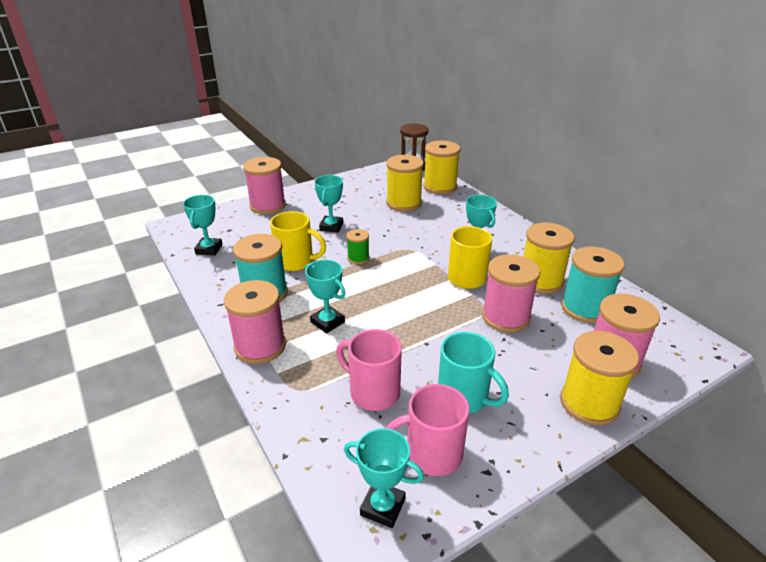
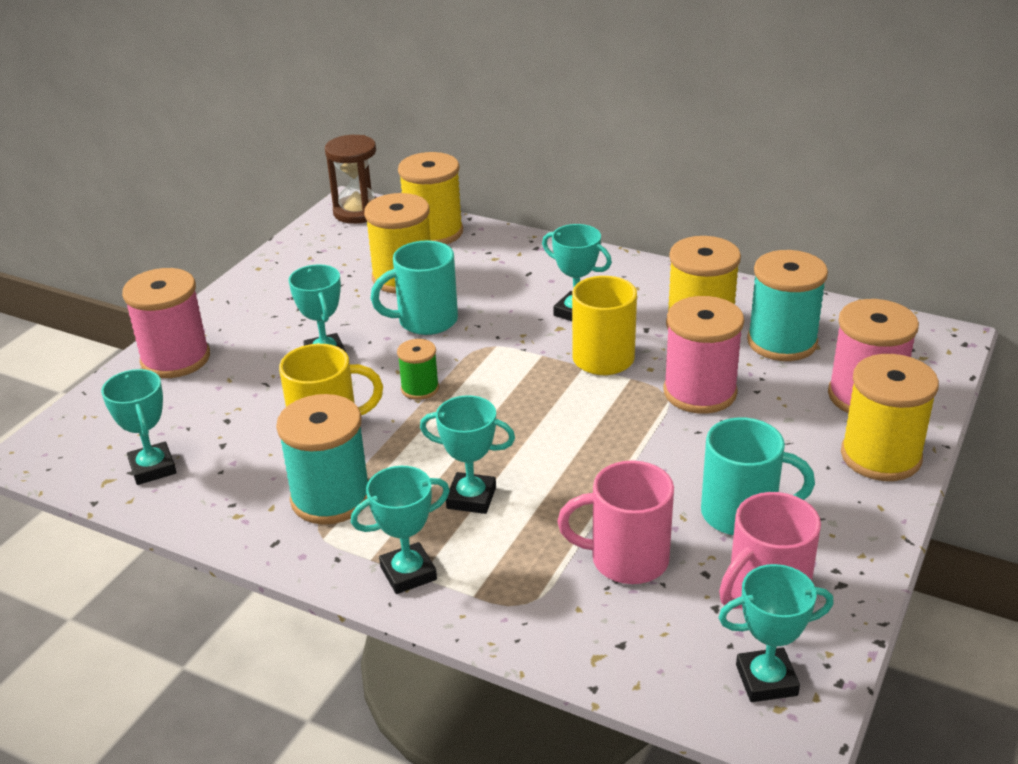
camera: 30 degrees left, 0 degrees up
(260, 346) = (408, 573): pink spool -> turquoise trophy
(394, 227) = (425, 321): none -> turquoise mug

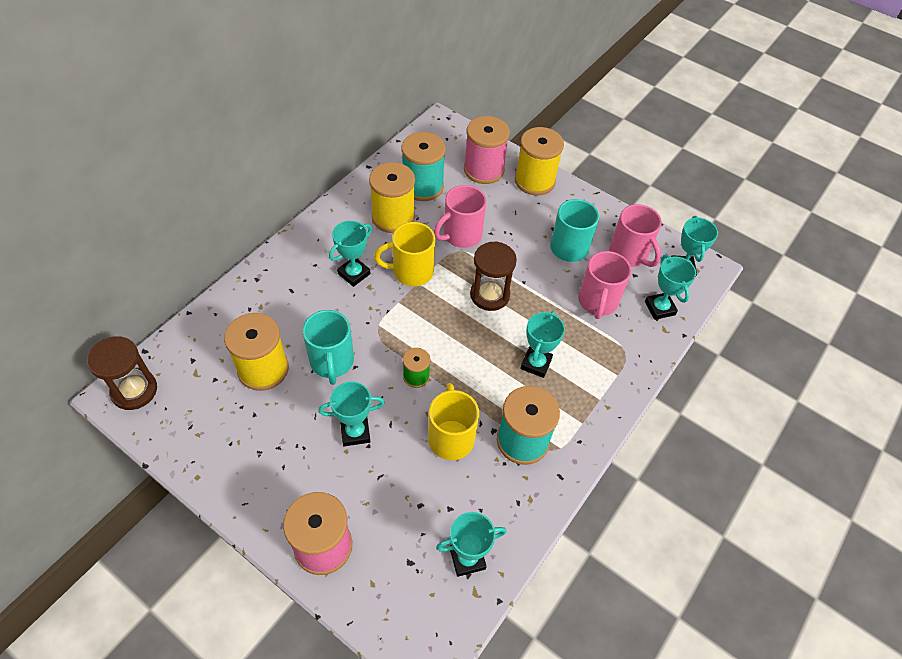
camera: 85 degrees left, 20 degrees up
(408, 573) = (596, 404): turquoise trophy -> turquoise trophy (659, 308)
(433, 232) = (200, 339): yellow spool -> none
(590, 436) = (489, 295): none -> brown hourglass
(699, 392) = (461, 235): pink spool -> pink mug

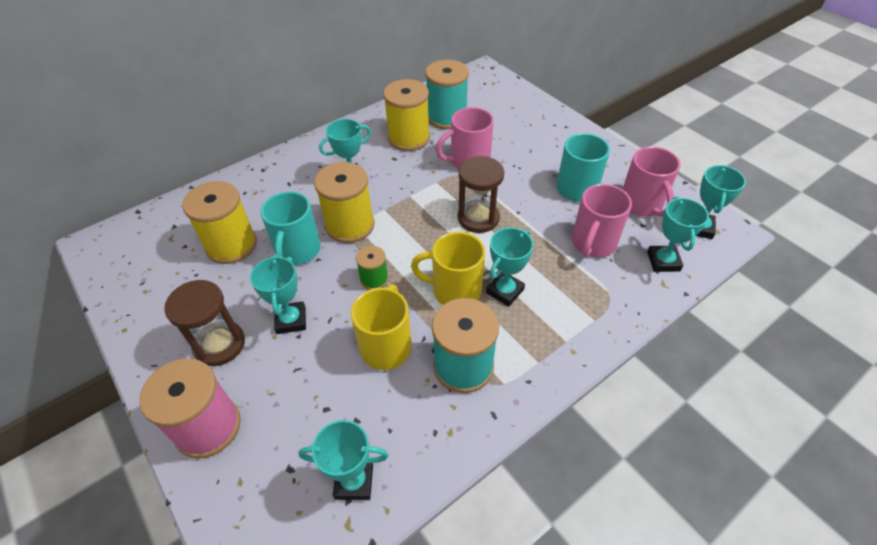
camera: 20 degrees right, 5 degrees down
(134, 390) = (111, 242): brown hourglass -> brown hourglass (219, 344)
(355, 432) = (291, 320): turquoise trophy -> turquoise trophy turned 75 degrees clockwise
(411, 272) = (407, 185): yellow mug -> yellow mug (455, 291)
(483, 170) = (511, 111): pink spool -> none
(534, 181) = (559, 127): yellow spool -> yellow spool (350, 225)

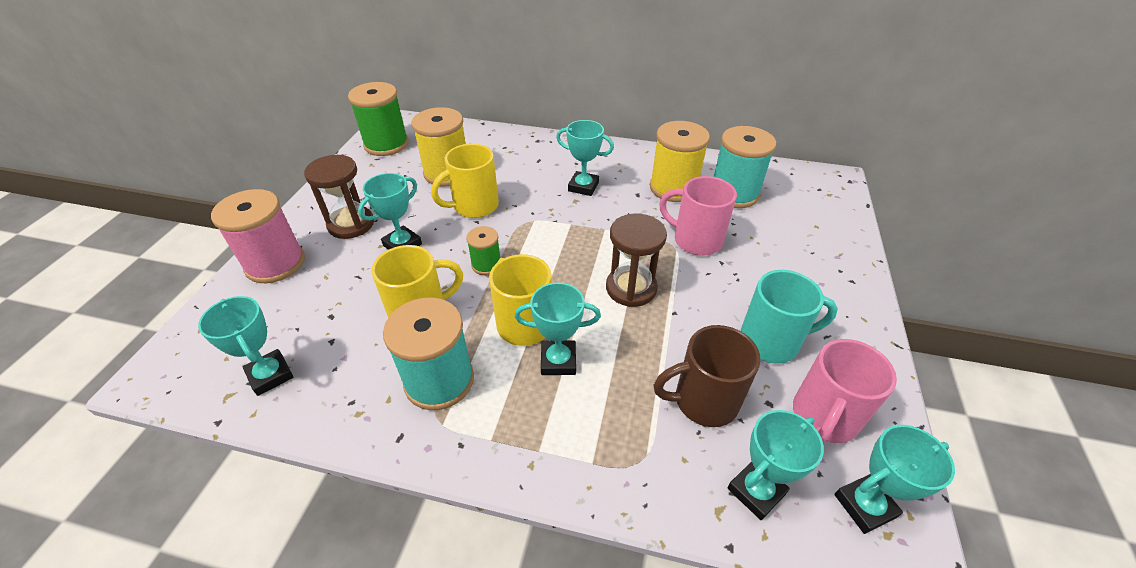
camera: 50 degrees right, 5 degrees down
(129, 265) = (386, 144): none -> green spool
(297, 251) = (474, 206): turquoise mug -> yellow mug
(350, 225) = (530, 216): yellow spool -> none
(593, 243) = (703, 401): pink mug -> brown mug

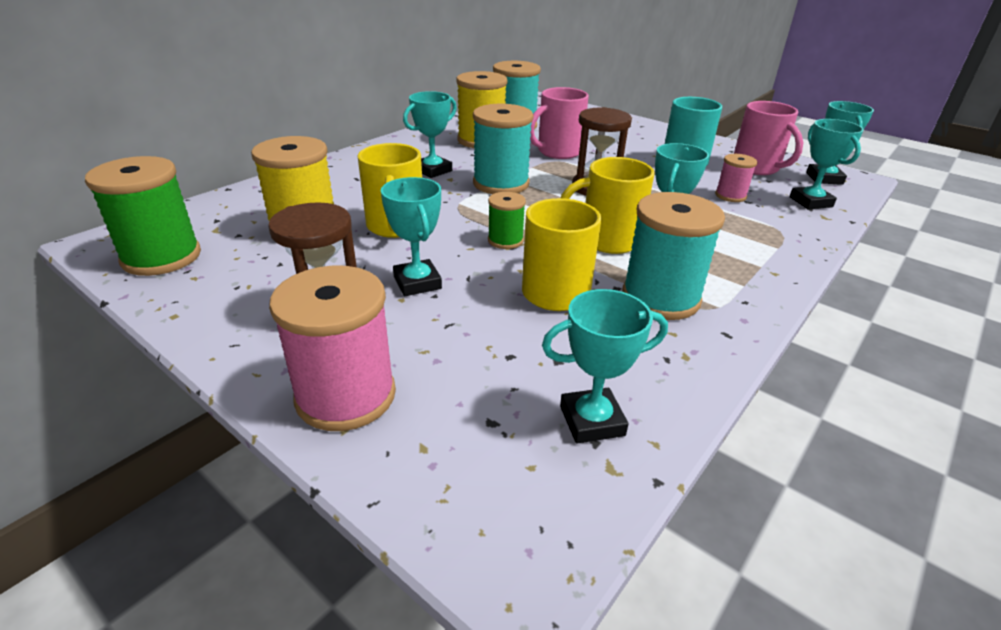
camera: 65 degrees left, 10 degrees down
(589, 229) = (501, 184): none -> turquoise spool
(703, 401) = (730, 196): brown mug -> pink spool

